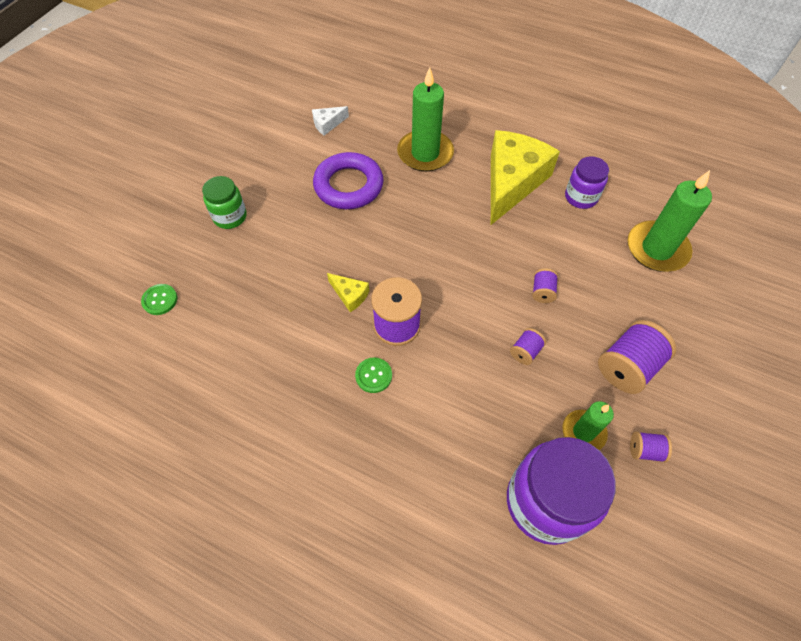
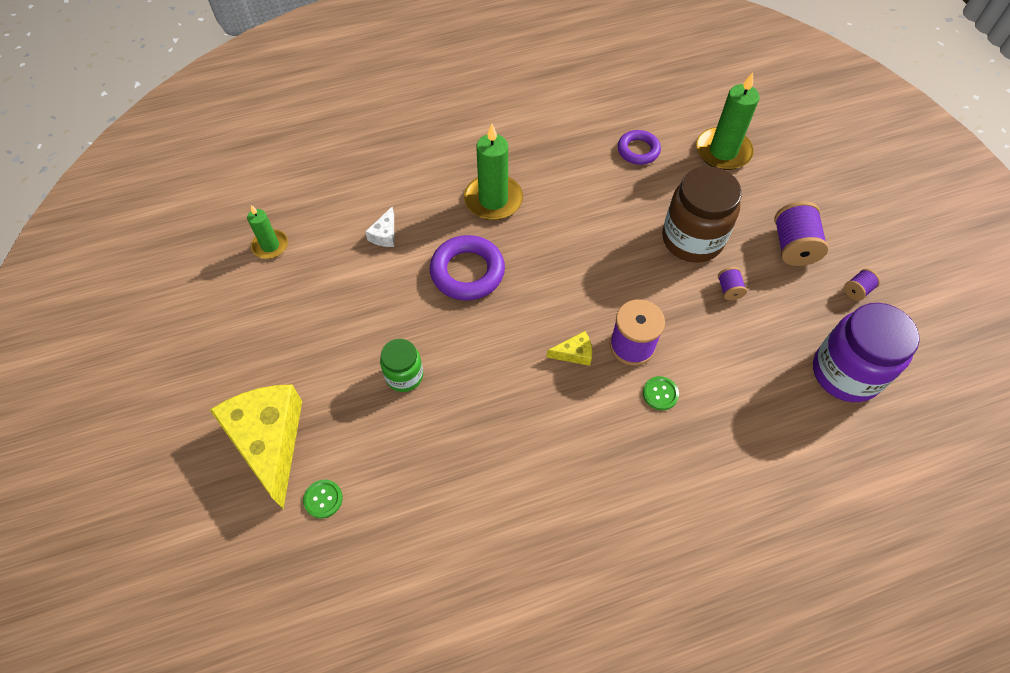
camera: 45 degrees left, 0 degrees up
(160, 300) = (437, 489): green button -> green button (323, 499)
(512, 182) = (581, 175): yellow cheese -> yellow cheese (269, 441)
(542, 292) = (692, 239): purple spool -> brown jar
(581, 197) = (638, 150): purple jar -> purple ring
(583, 432) = (816, 310): green candle -> green candle (270, 246)

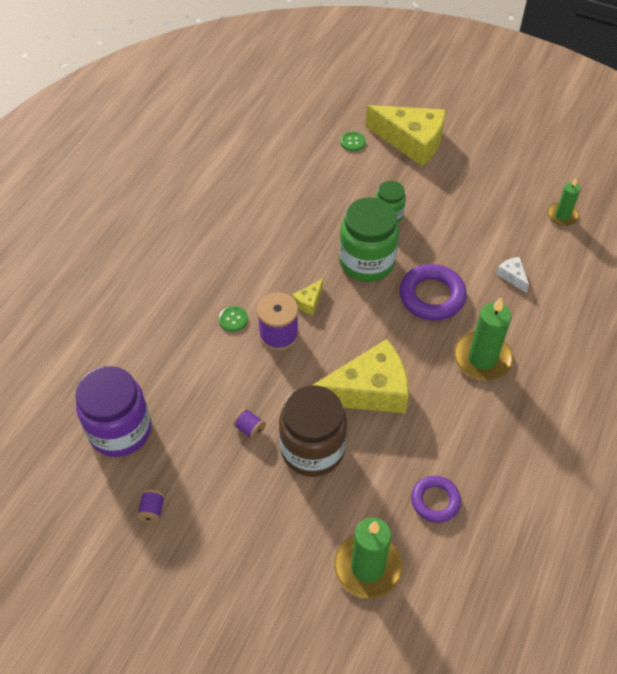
camera: 135 degrees right, 5 degrees down
(482, 346) = (366, 262): none -> green jar
(605, 245) = (368, 390): none -> yellow cheese
(793, 246) = (230, 511): purple spool -> none

